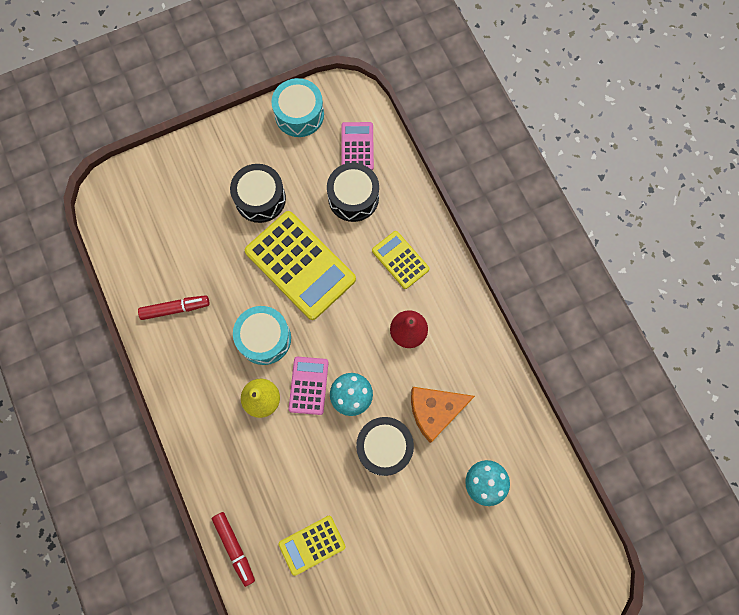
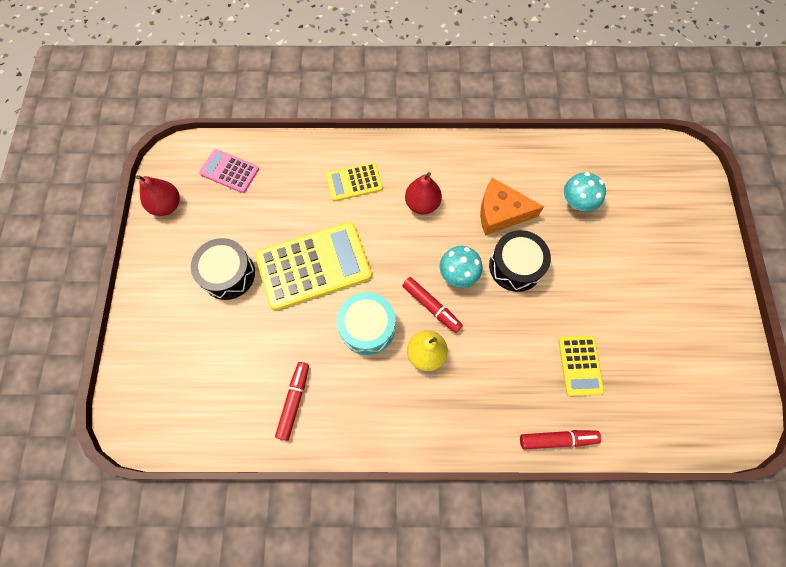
camera: 65 degrees left, 5 degrees down
(299, 114) = (167, 205): turquoise drum -> red pear
(308, 385) = (431, 306): pink calculator -> red marker
(353, 198) = (275, 195): black drum -> none
(435, 411) = (501, 212): orange cheese -> orange cheese turned 90 degrees clockwise

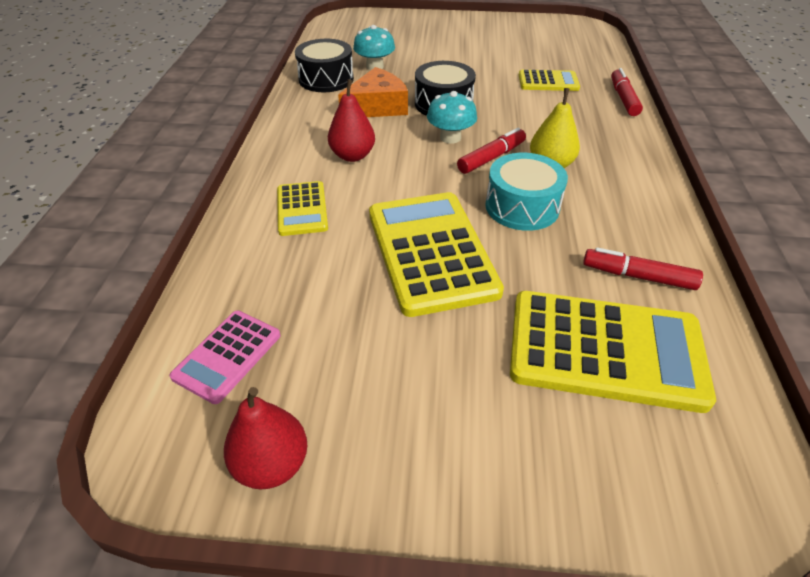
camera: 85 degrees left, 25 degrees down
(228, 274) = (438, 355): black drum -> black drum (326, 79)
(230, 368) = (605, 350): none -> yellow calculator
(501, 212) = (377, 107): orange cheese -> orange cheese turned 135 degrees counterclockwise

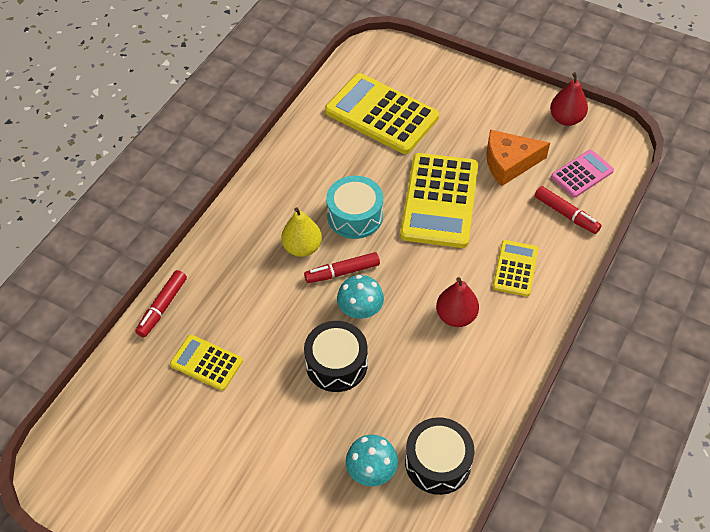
camera: 155 degrees left, 10 degrees up
(377, 107) = (404, 384): orange cheese -> orange cheese (509, 163)
(638, 276) = (326, 144): red marker -> red marker (566, 214)

